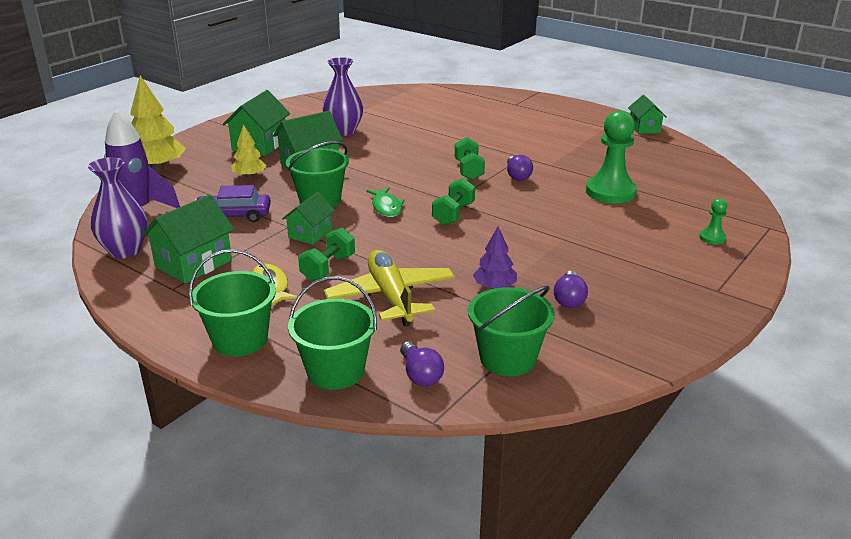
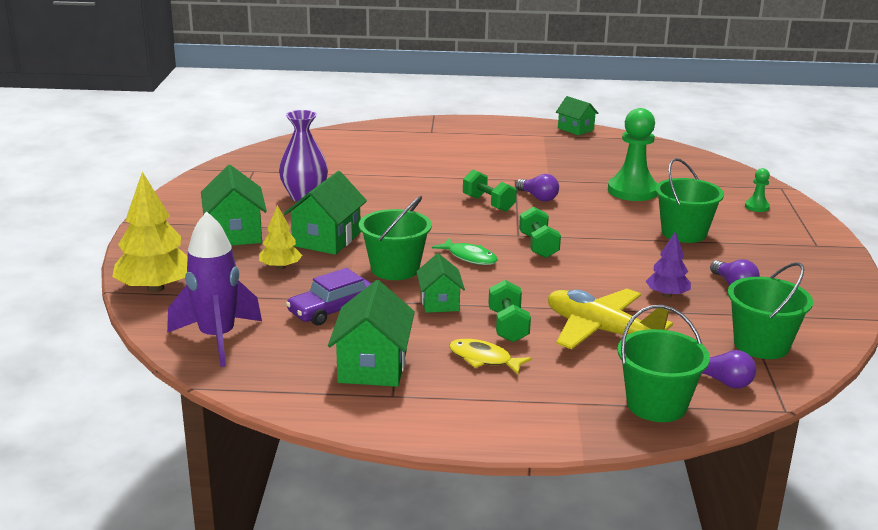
camera: 35 degrees left, 5 degrees down
(125, 250) = (276, 379): purple vase -> none
(240, 339) = (536, 413): green bucket -> green bucket (684, 233)

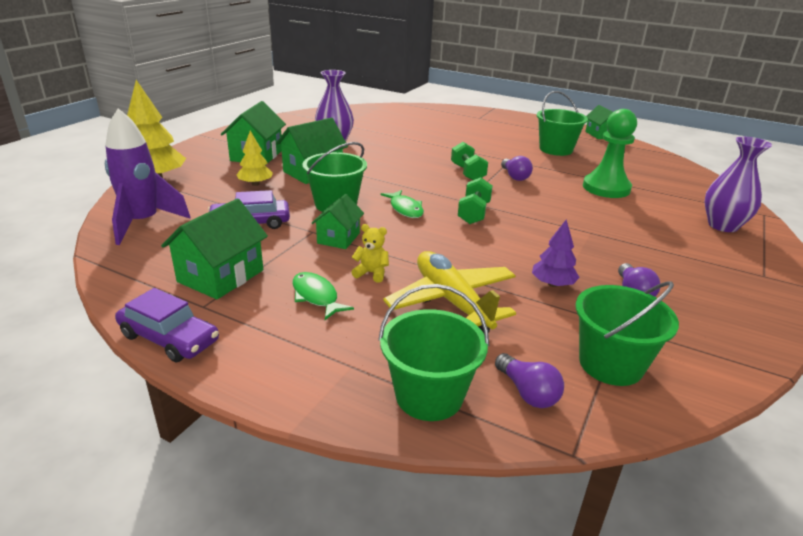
camera: 25 degrees right, 5 degrees up
(399, 428) = (169, 338): none -> purple car
(484, 359) = (316, 296): yellow fish -> green fish
(508, 326) = (371, 273): green dumbbell -> yellow teddy bear
(684, 233) = (623, 232): green bucket -> green bucket (556, 149)
(757, 207) = (722, 226): green pawn -> purple vase

